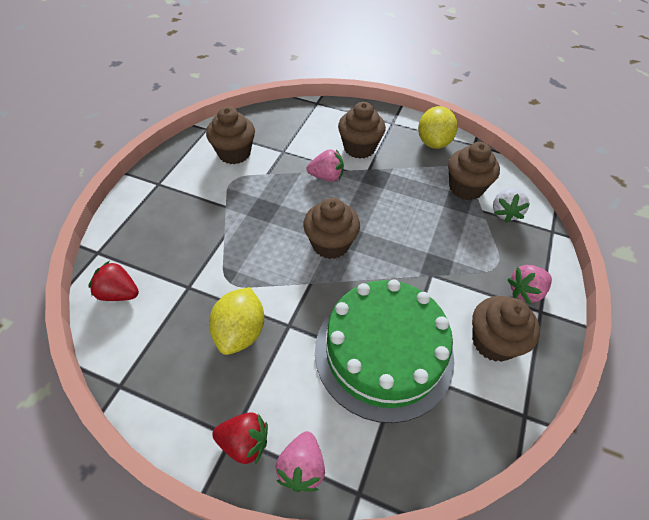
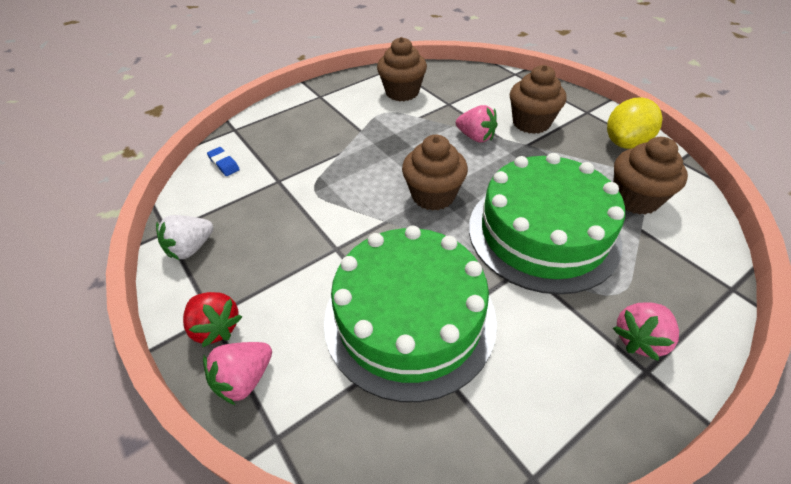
camera: 35 degrees right, 5 degrees down
(119, 293) = (224, 164): red strawberry -> blue eraser
(240, 332) = (290, 234): yellow lemon -> none
(426, 241) = (543, 233): none -> green cake
(493, 342) = (551, 372): brown cupcake -> none
(505, 212) = (672, 242): white strawberry -> white strawberry (191, 248)
(525, 291) = (639, 339): pink strawberry -> pink strawberry turned 45 degrees counterclockwise

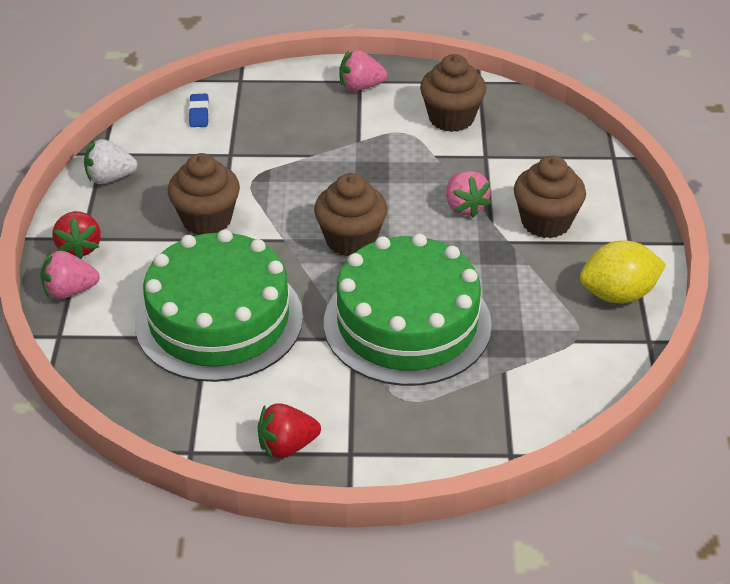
camera: 35 degrees right, 5 degrees down
(598, 403) = (287, 446): none -> red strawberry
(635, 199) = (539, 346): brown cupcake -> brown cupcake (206, 219)
(639, 339) = (375, 434): pink strawberry -> pink strawberry (360, 87)

